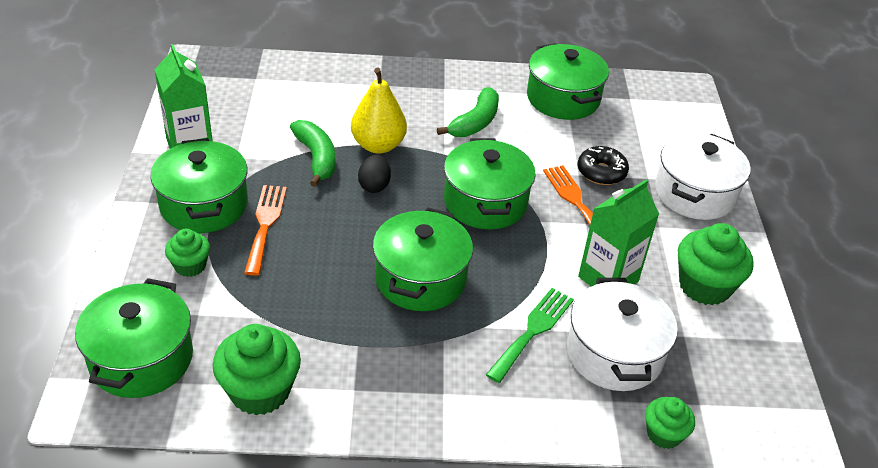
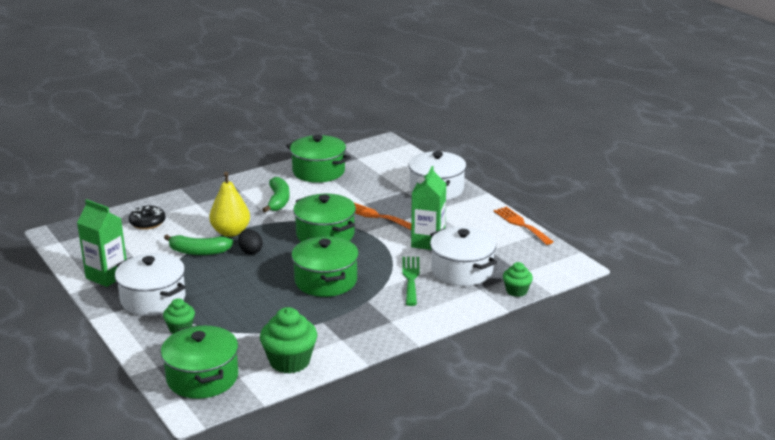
camera: 30 degrees left, 15 degrees down
(204, 205) = (153, 299): green pot -> white pot
(265, 224) = (204, 293): orange fork -> orange fork (521, 224)
(316, 158) = (198, 252): green banana -> green banana turned 150 degrees clockwise
(601, 172) = (376, 198): black donut -> black donut (147, 223)
(704, 286) = (480, 226): green cupcake -> none

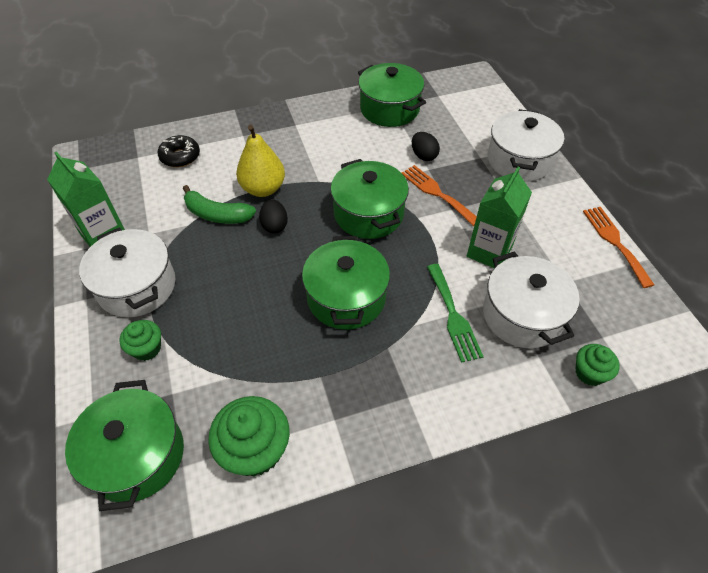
camera: 15 degrees right, 25 degrees up
(278, 201) = (331, 147): green banana -> none
(358, 196) = (423, 156): none -> black egg
(411, 278) = (453, 316): green fork -> green fork turned 150 degrees clockwise

